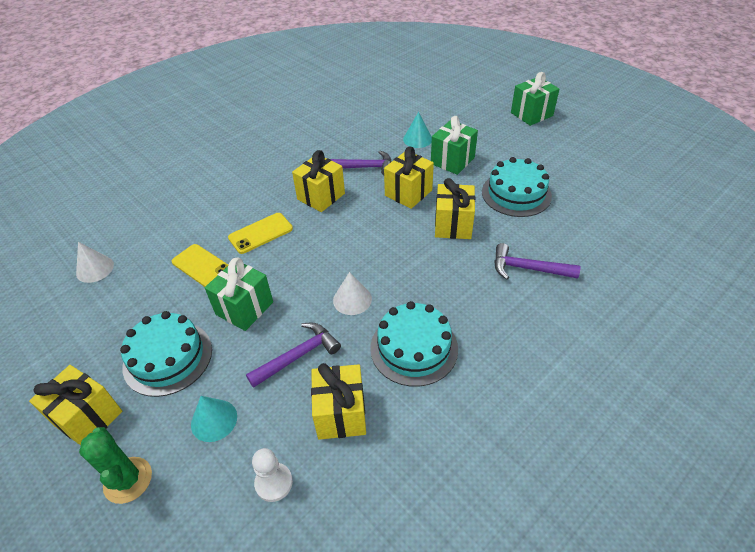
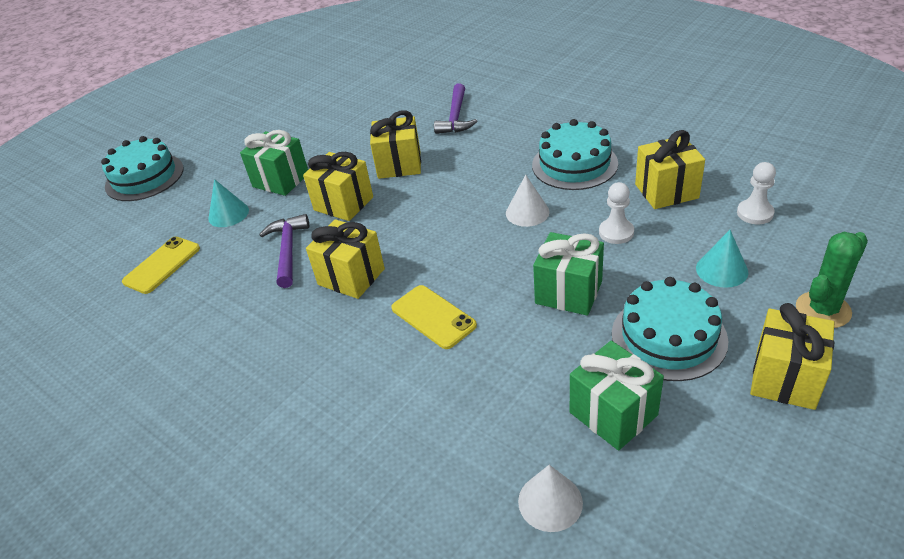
camera: 95 degrees left, 5 degrees down
(203, 267) = (510, 358): yellow phone -> yellow phone (162, 265)
(298, 355) = (616, 232): purple hammer -> white pawn
(516, 194) = (344, 133): turquoise cake -> turquoise cake (144, 177)
(531, 114) = (193, 136): green gift -> green gift (613, 414)

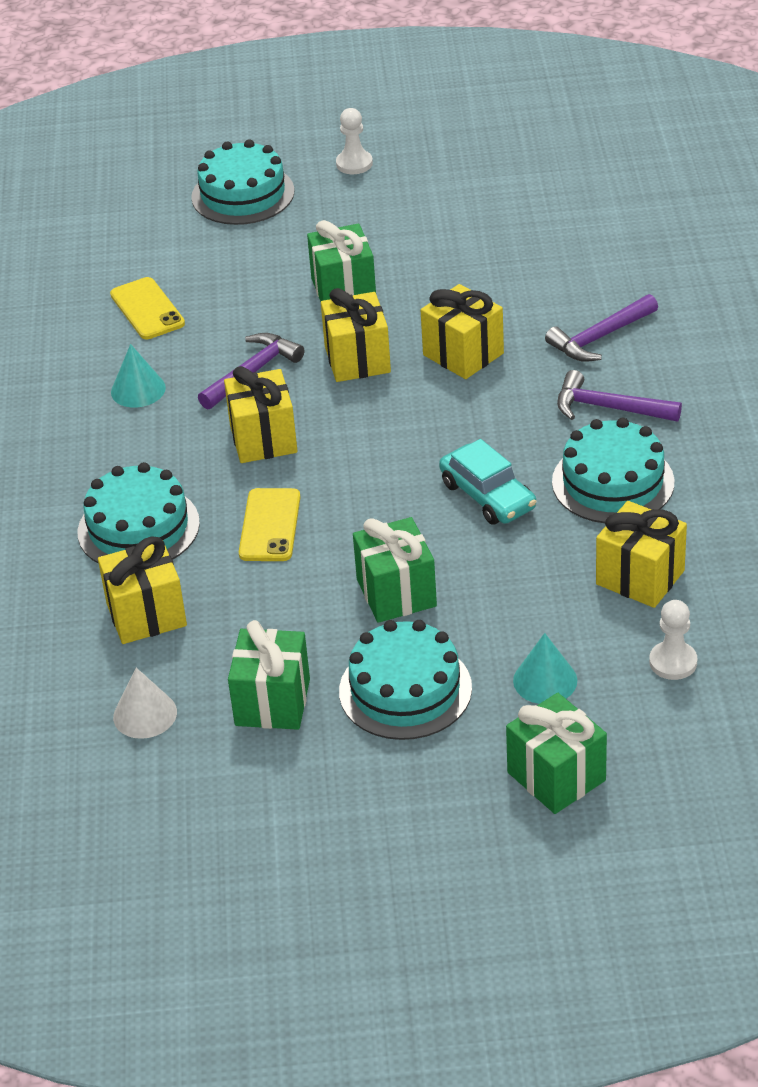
camera: 45 degrees right, 0 degrees up
(162, 265) = (147, 309): yellow phone -> yellow phone turned 75 degrees clockwise
(228, 214) = (256, 295): turquoise cone -> turquoise cone (138, 390)
(347, 386) = (138, 528): none -> turquoise cake
(513, 139) = (608, 408): none -> purple hammer
(527, 212) = (487, 496): white cone -> turquoise car
(616, 232) = (525, 577): white pawn -> white pawn (354, 164)
(785, 378) = (428, 789): yellow gift -> yellow gift (146, 615)
(823, 310) = (556, 776): green cactus -> green gift

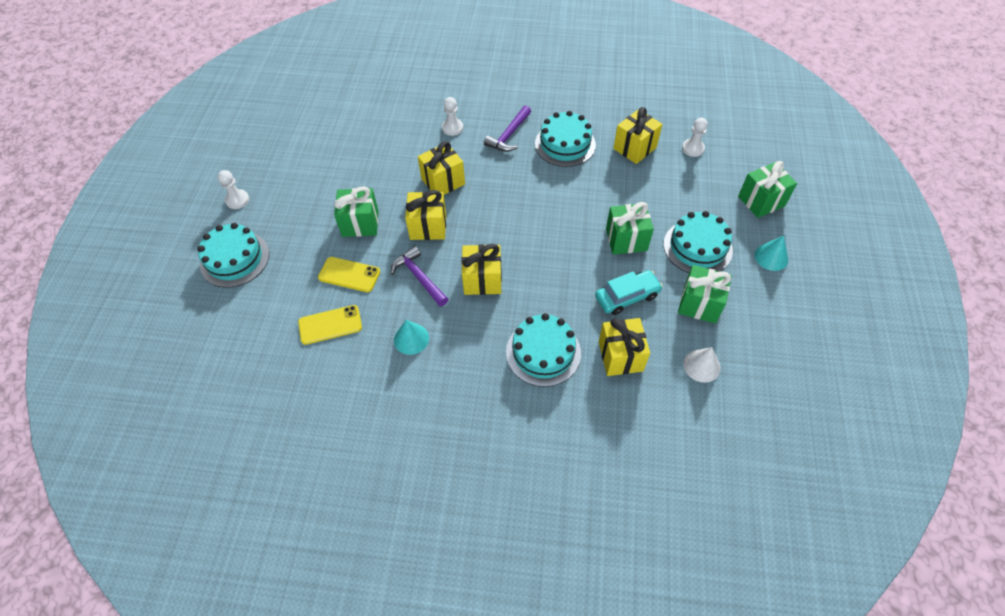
camera: 80 degrees left, 15 degrees up
(270, 525) = (559, 287): yellow phone -> yellow phone (349, 275)
(487, 496) = (561, 191): turquoise car -> turquoise car (627, 297)
(545, 680) = (698, 194): turquoise cone -> turquoise cone (771, 257)
(600, 338) = (452, 128): purple hammer -> white pawn

